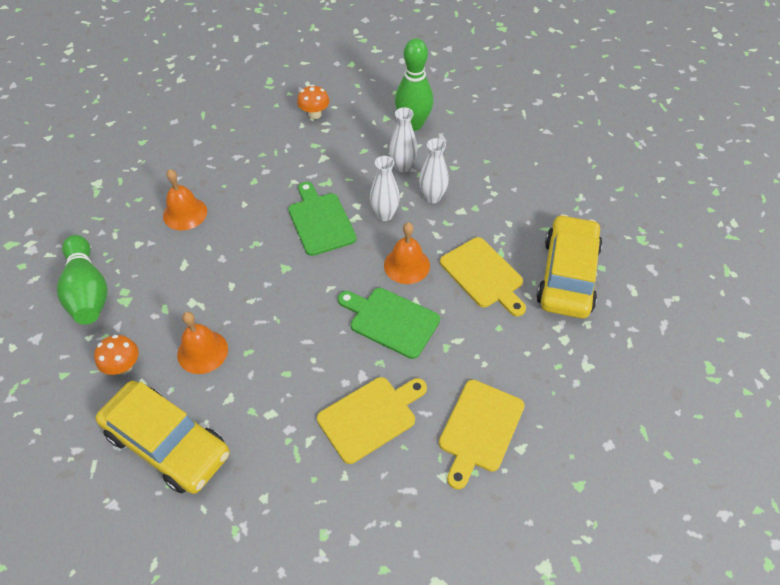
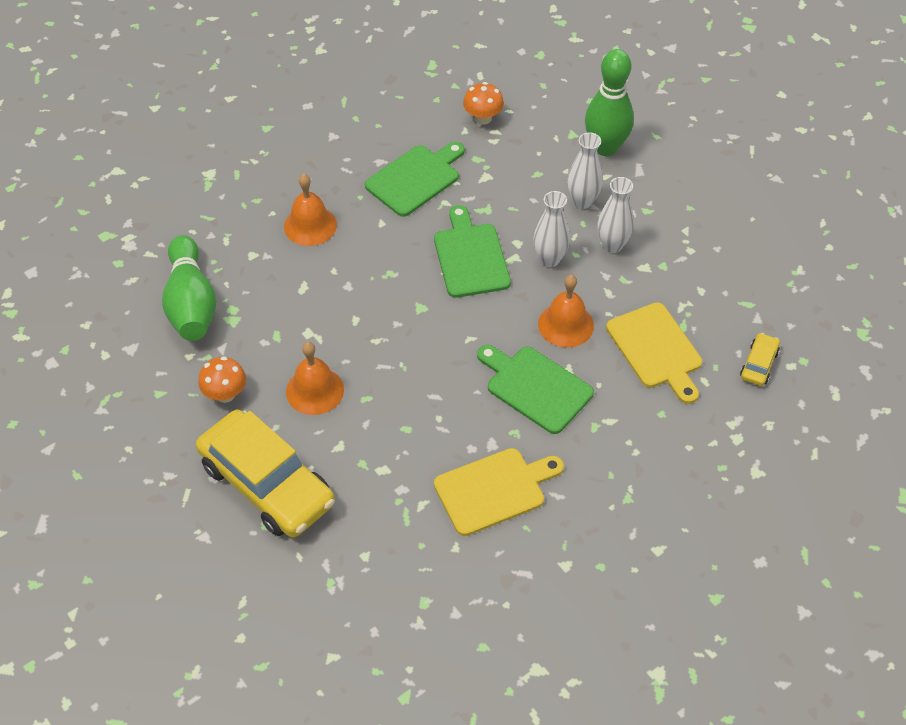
camera: 10 degrees right, 0 degrees up
(267, 166) = (415, 178): none -> green cutting board
(480, 429) = (616, 522): yellow cutting board -> none
(567, 275) = (759, 364): yellow car -> yellow car, size x0.42

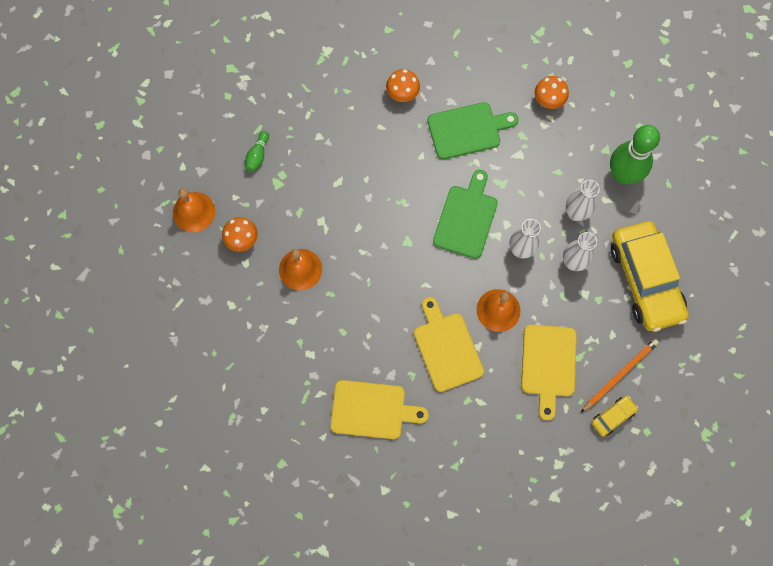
camera: 30 degrees right, 20 degrees up
(191, 303) = (258, 155): green bowling pin -> green bowling pin, size x0.44
(267, 484) = (232, 323): yellow car -> yellow car (645, 280)
(310, 225) = (371, 132): orange bell -> orange bell (194, 212)
(322, 177) = (402, 94): none -> orange mushroom
(535, 387) = (446, 348): green cutting board -> yellow cutting board
(736, 322) = (620, 374): none -> orange pencil

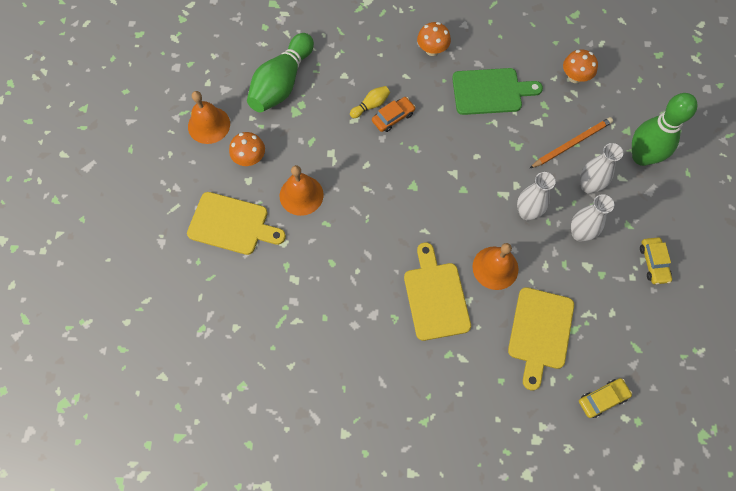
camera: 10 degrees right, 5 degrees down
(258, 155) = (282, 83): green bowling pin -> green bowling pin, size x2.25
(351, 164) = (371, 105): none -> yellow bowling pin
(372, 410) = (347, 346): yellow cutting board -> yellow cutting board (232, 224)
(376, 173) = (393, 117): none -> orange car
(466, 218) = (476, 173): green cutting board -> none
(620, 374) = (615, 355): orange pencil -> orange pencil (572, 143)
(645, 280) = (653, 263): yellow car -> yellow car, size x0.42

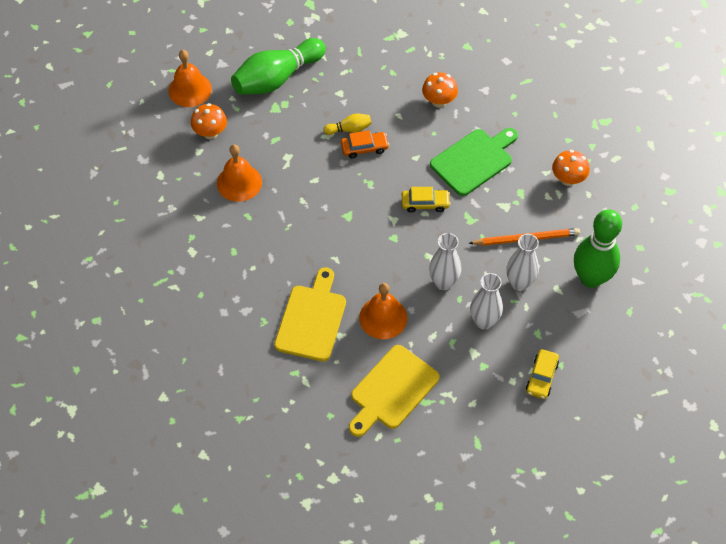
camera: 25 degrees right, 10 degrees down
(232, 224) = (163, 183): yellow cutting board -> none
(490, 91) = (474, 160): green cutting board -> green cutting board turned 60 degrees counterclockwise
(602, 399) = (416, 472): yellow car -> yellow car (425, 203)

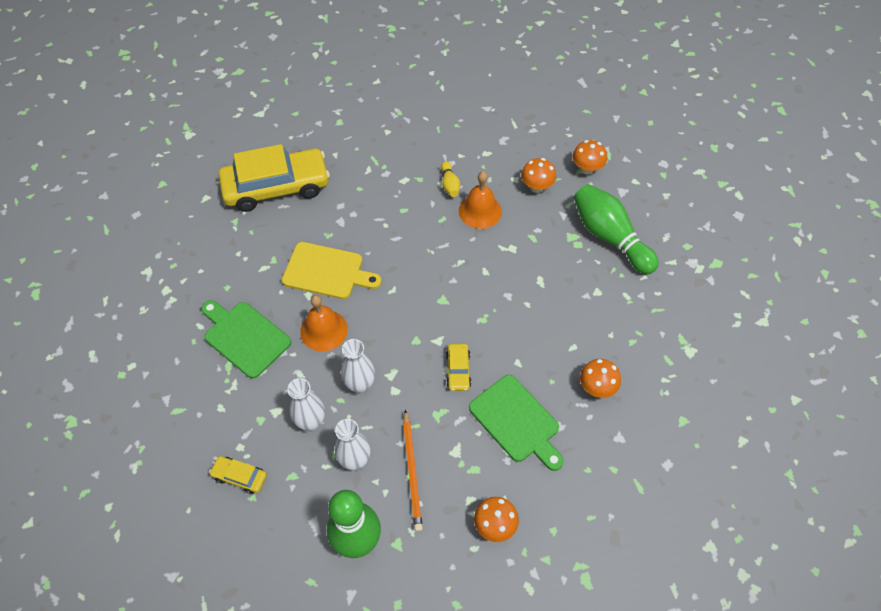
camera: 90 degrees right, 0 degrees up
(190, 89) = (586, 168): orange bell -> orange mushroom
(192, 379) = (276, 187): none -> yellow car
(349, 129) = (550, 301): yellow bowling pin -> yellow bowling pin (449, 184)
(364, 148) = (527, 314): orange car -> none
(392, 390) = (244, 337): yellow cutting board -> green cutting board

